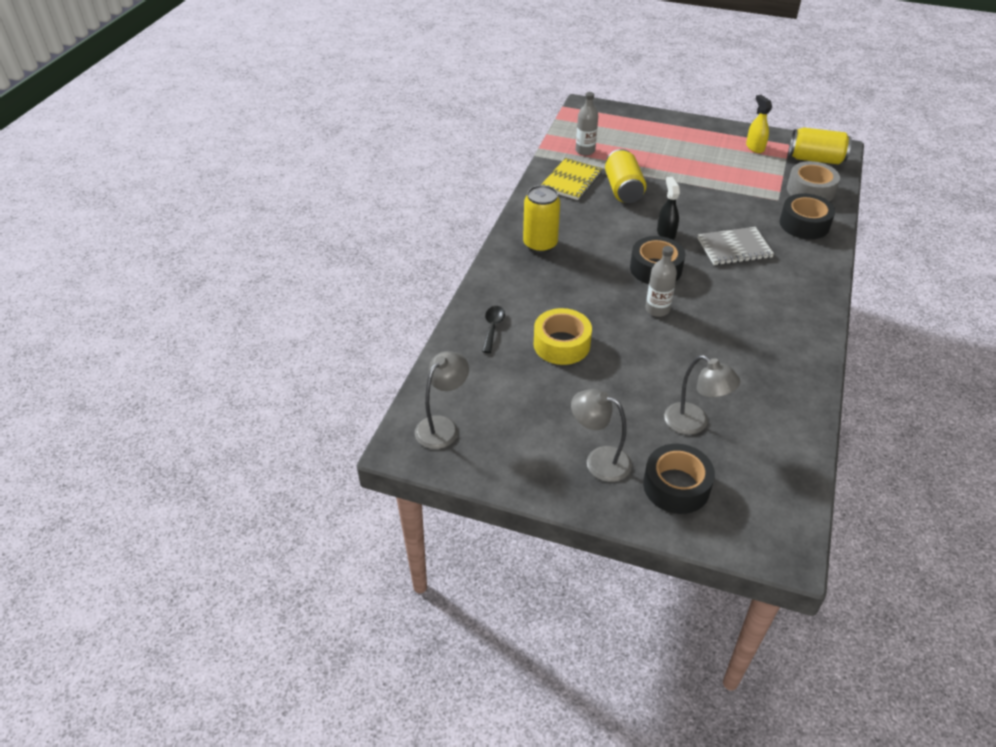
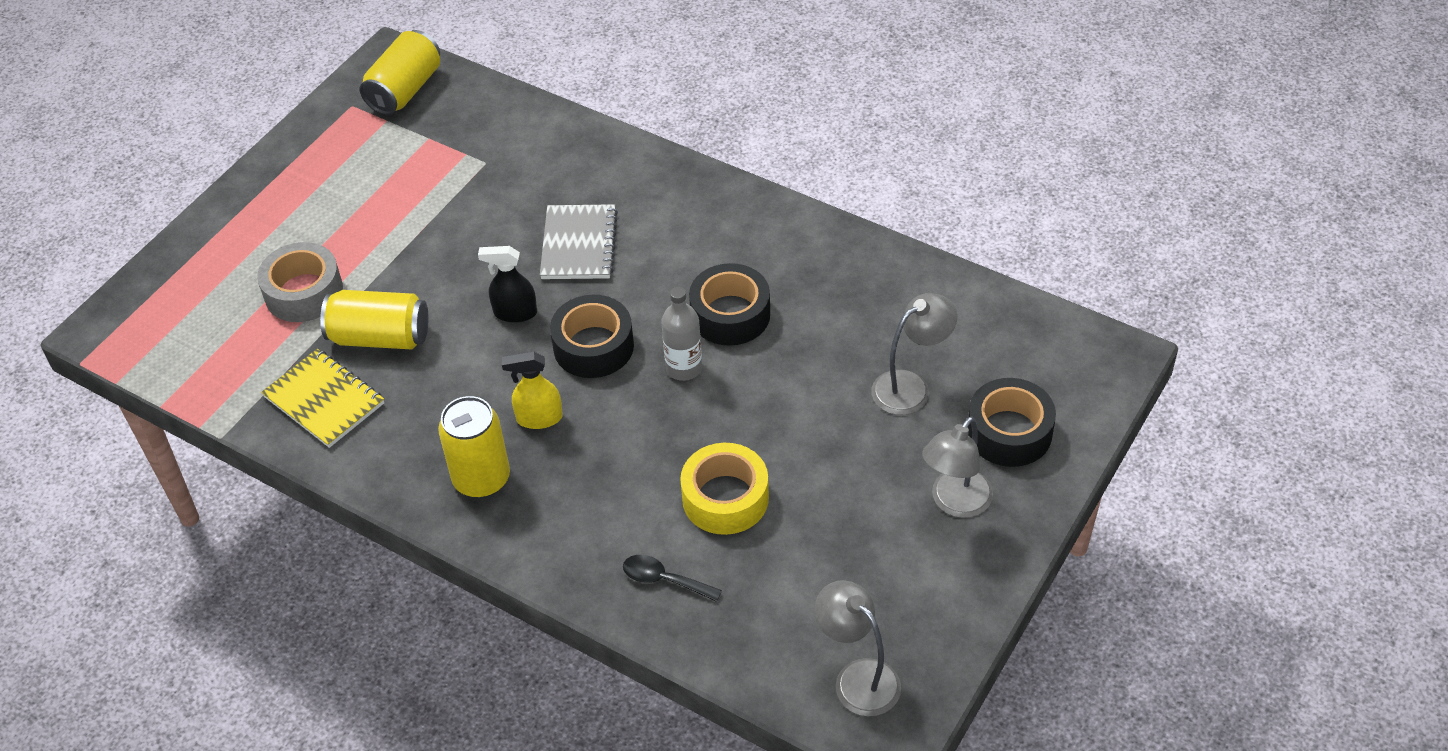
camera: 75 degrees left, 5 degrees up
(585, 150) = (243, 362): grey bottle -> none
(755, 147) = (341, 146): yellow spray bottle -> yellow spray bottle (539, 418)
(804, 224) = (554, 153): black tape -> black tape (730, 315)
(810, 190) = (479, 121): grey tape -> grey tape (304, 292)

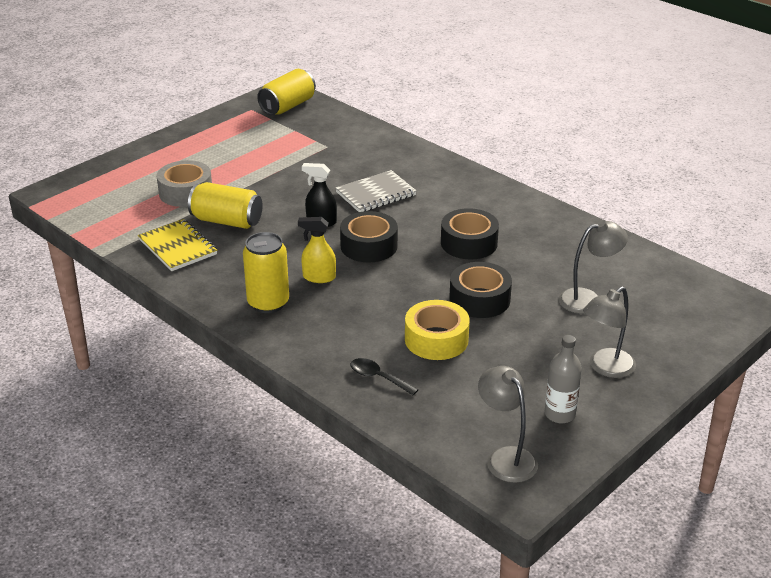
camera: 10 degrees right, 15 degrees down
(579, 244) = (376, 194): grey notebook -> grey notebook turned 45 degrees clockwise
(684, 368) = (428, 266): grey bottle -> grey bottle (559, 414)
(1009, 432) = (656, 335): black tape -> black tape (479, 299)

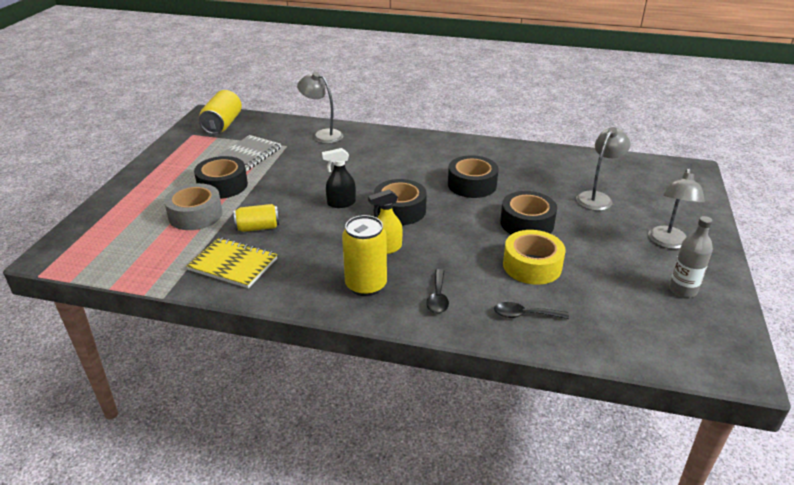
camera: 30 degrees left, 0 degrees up
(227, 221) = (258, 227): yellow can -> yellow can, size x0.65
(232, 171) = (222, 185): none -> black tape
(318, 335) = (437, 297): none -> black spoon
(376, 194) = (362, 169): grey notebook -> grey notebook (248, 155)
(505, 457) = (690, 341): grey lamp -> grey lamp (322, 135)

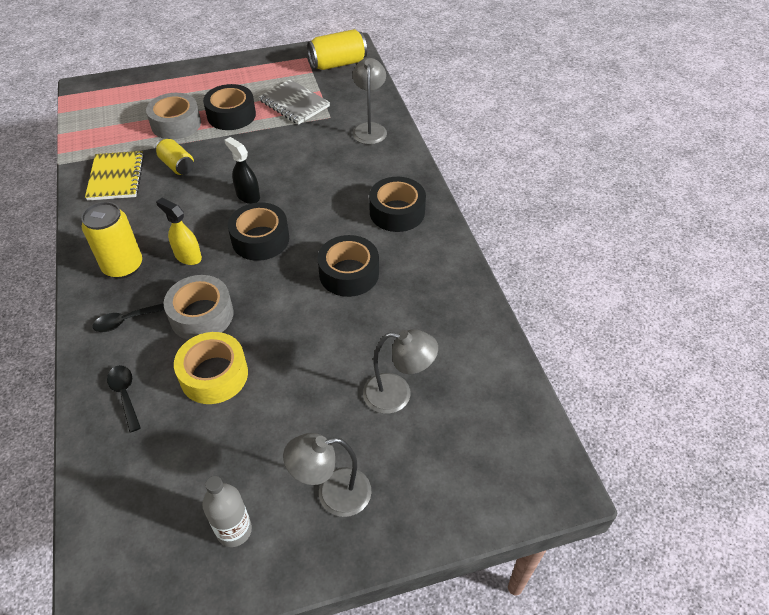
camera: 60 degrees right, 15 degrees up
(248, 155) = (294, 104): grey notebook -> grey notebook turned 45 degrees clockwise
(462, 257) = (201, 315): none -> grey tape
(527, 223) = (296, 345): black tape -> black tape (397, 212)

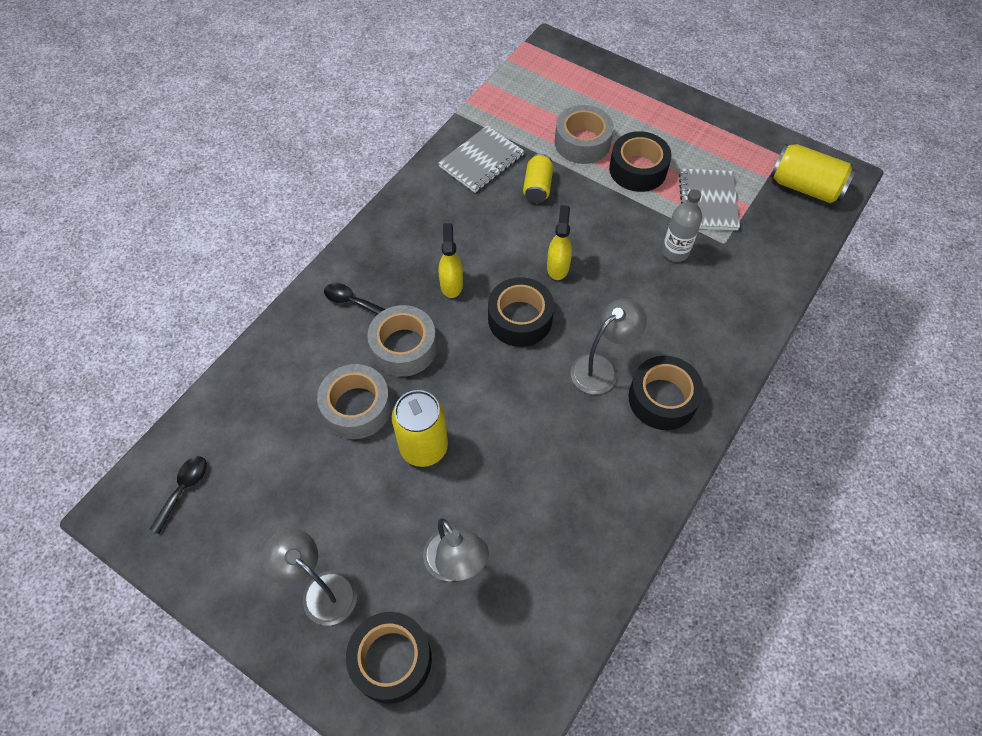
camera: 50 degrees right, 10 degrees up
(116, 177) = (481, 161): yellow notebook -> grey notebook
(123, 266) = (400, 251): yellow can -> yellow can (424, 447)
(125, 395) = (290, 364): black spoon -> black spoon (184, 490)
(214, 375) = (357, 407): yellow tape -> grey tape
(234, 530) = (238, 542): grey bottle -> grey bottle (675, 252)
(248, 196) = (558, 267): black spray bottle -> yellow spray bottle
(349, 273) = (549, 419): black tape -> black tape (391, 660)
(370, 129) = (746, 288): grey lamp -> grey lamp (601, 368)

